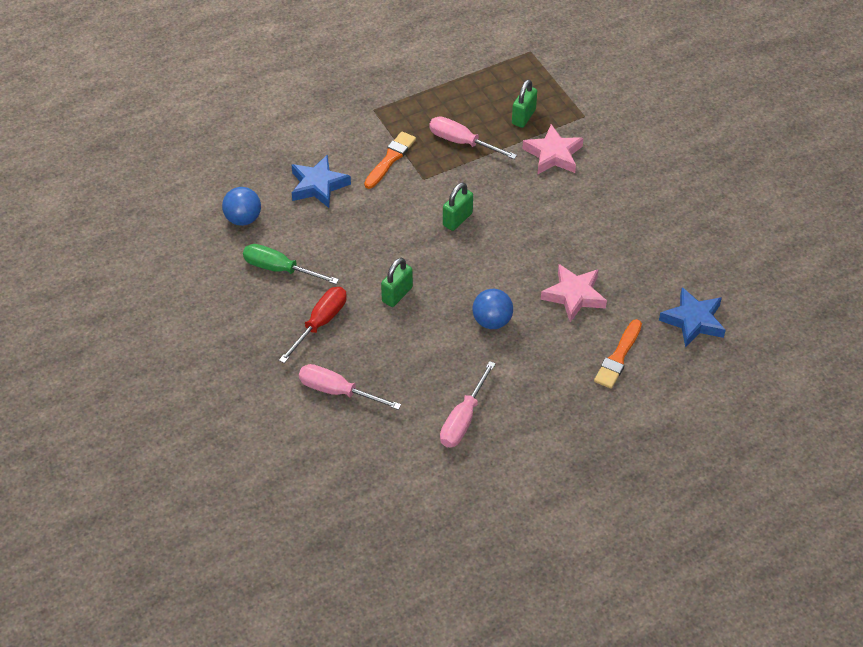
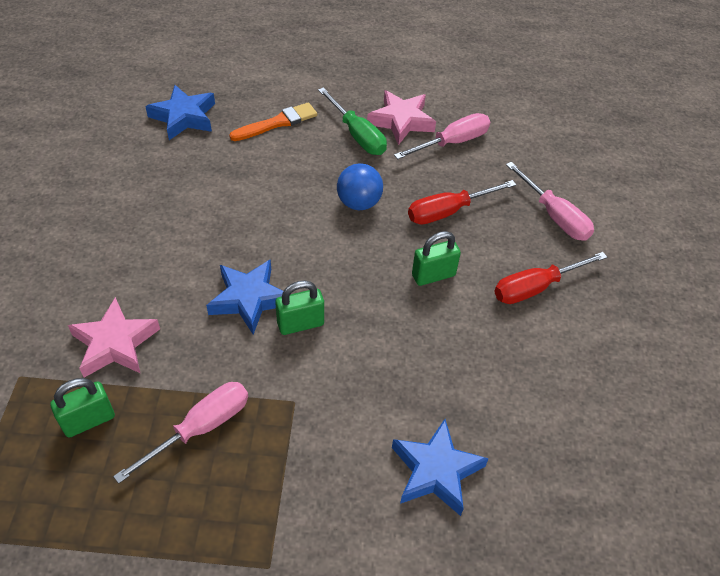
camera: 150 degrees left, 0 degrees up
(243, 219) = (566, 475): blue ball -> none
(279, 269) = (551, 375): green screwdriver -> green screwdriver (357, 135)
(390, 159) = (312, 457): orange brush -> none
(421, 350) = (448, 211): none -> red screwdriver
(462, 142) = (201, 428): pink screwdriver -> pink screwdriver turned 105 degrees counterclockwise
(503, 217) = (249, 299): none -> blue star
(574, 295) = (260, 186): pink star -> pink star (401, 121)

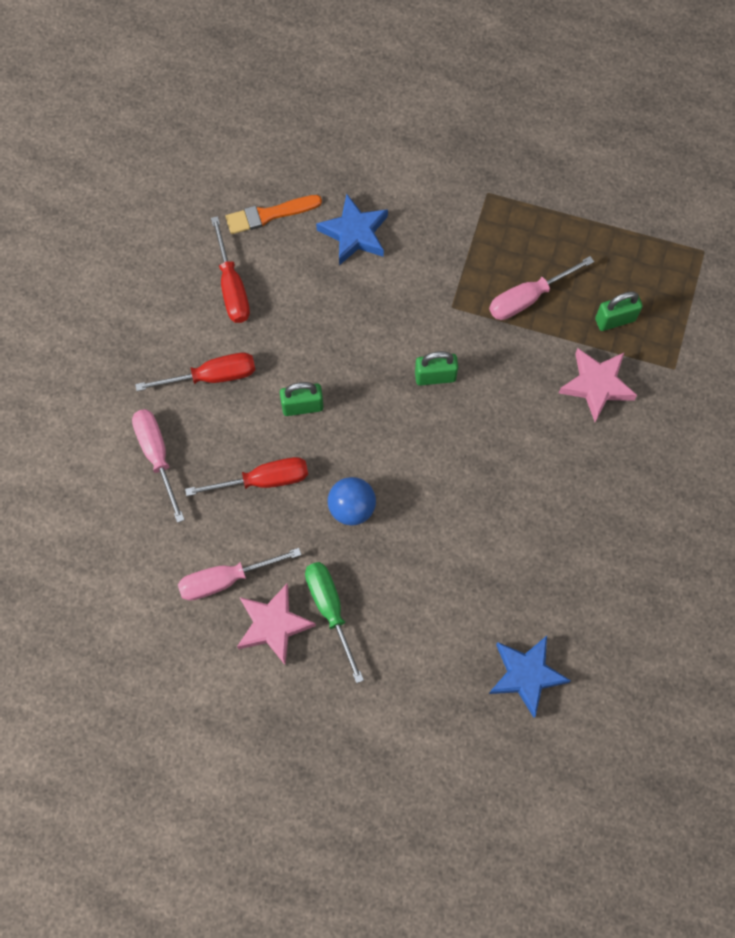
camera: 165 degrees left, 20 degrees up
(249, 299) = (477, 410): blue star -> none
(277, 123) = (419, 646): orange brush -> orange brush (269, 214)
(556, 379) = (232, 287): none -> red screwdriver

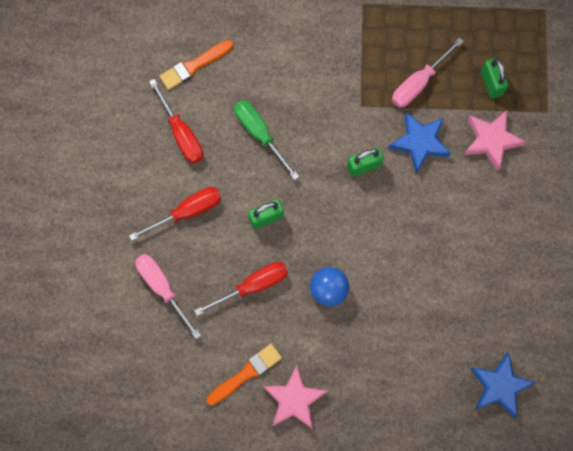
camera: 15 degrees left, 5 degrees up
(225, 579) = (246, 373): pink screwdriver -> orange brush
(330, 609) = (335, 375): green screwdriver -> green screwdriver (260, 134)
(354, 233) = (267, 64): blue star -> blue star (420, 142)
(615, 319) = (491, 83): green padlock -> green padlock turned 75 degrees counterclockwise

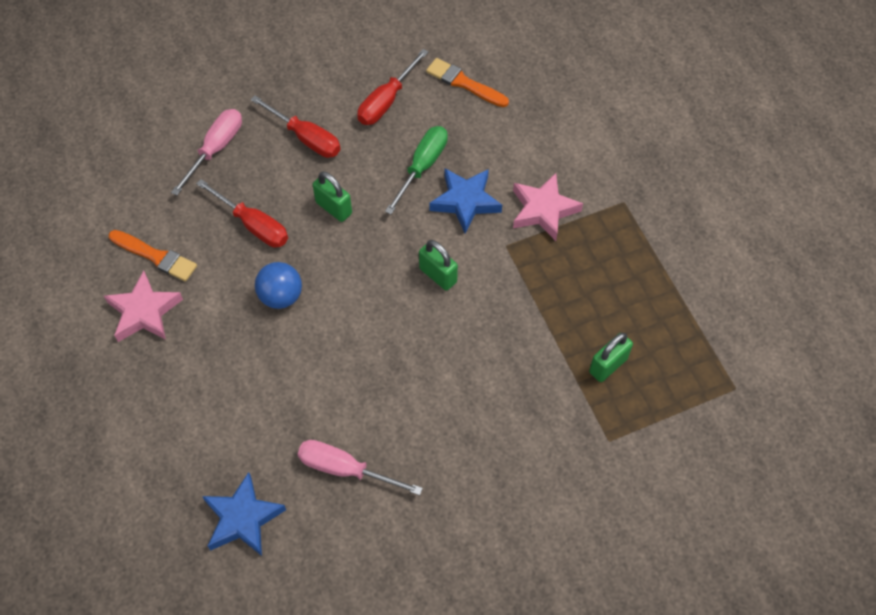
camera: 65 degrees right, 15 degrees down
(418, 83) = (564, 291): pink screwdriver -> pink screwdriver (345, 469)
(420, 142) = (495, 319): blue star -> blue star (465, 201)
(491, 140) = (538, 392): pink star -> pink star (543, 210)

